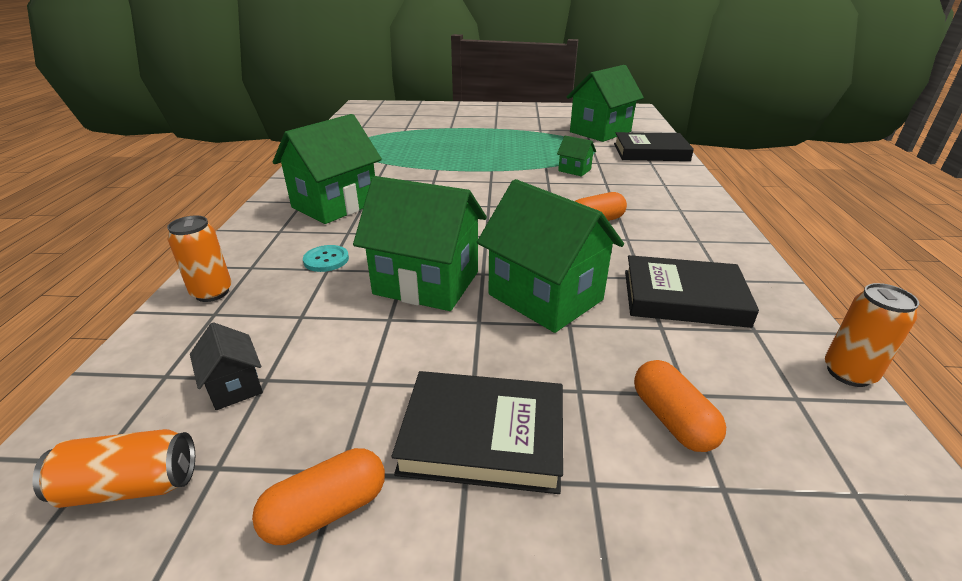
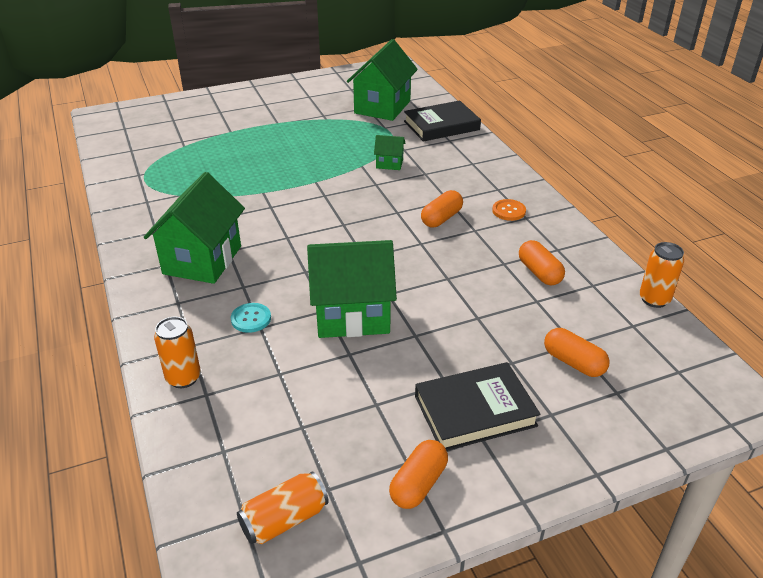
camera: 25 degrees left, 5 degrees up
(234, 386) = (285, 439): black house -> none
(545, 297) = (448, 301): green house -> none
(681, 230) = (509, 211): none -> orange button
(683, 298) = (539, 272): black book -> orange capsule

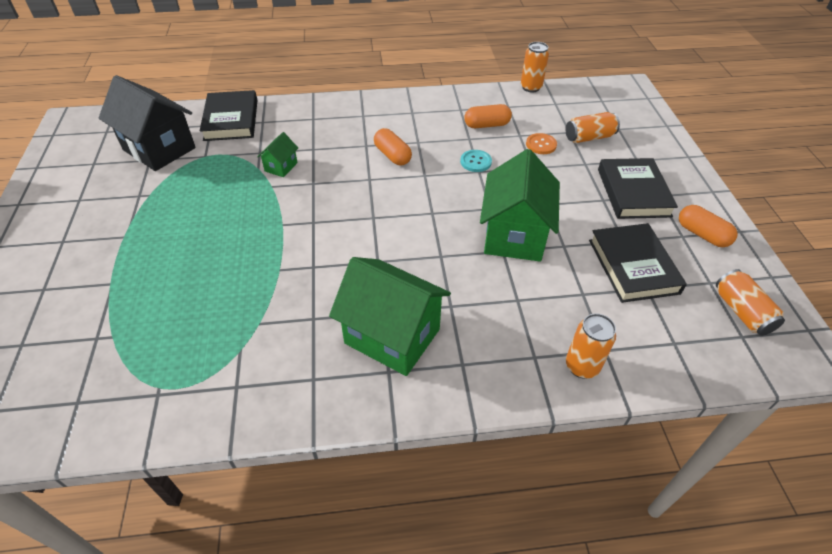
camera: 75 degrees left, 10 degrees up
(251, 319) = (504, 305): turquoise button -> turquoise button (475, 162)
(334, 413) = (633, 266): none -> black book
(382, 107) = (159, 149): green house -> black house
(509, 211) = (399, 118): orange button -> orange button (541, 145)
(573, 362) = (589, 137): orange capsule -> orange can

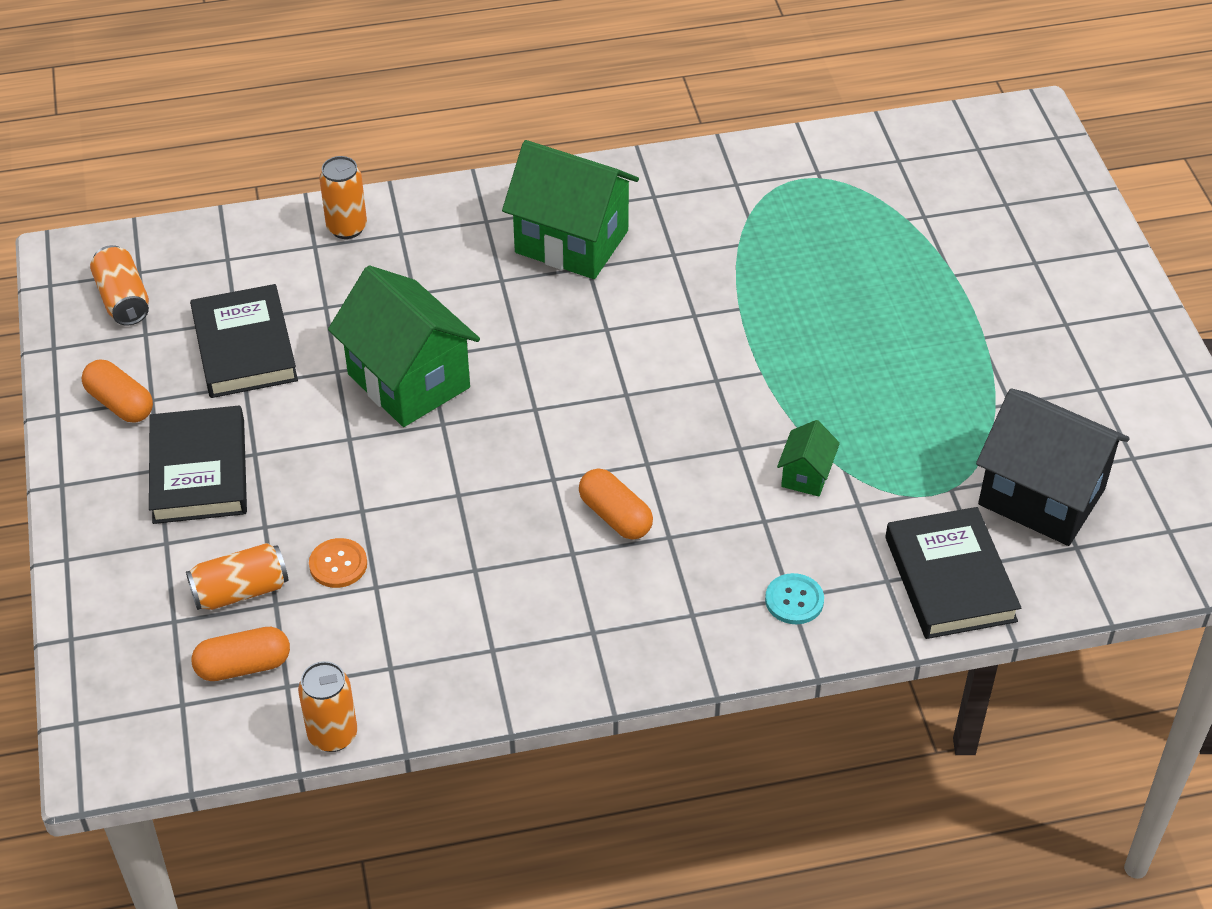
camera: 175 degrees right, 0 degrees up
(475, 162) = (463, 514): turquoise button -> turquoise button (794, 600)
(487, 125) = (439, 607): orange capsule -> orange capsule (243, 666)
(514, 235) = (408, 381): green house -> green house turned 45 degrees counterclockwise

